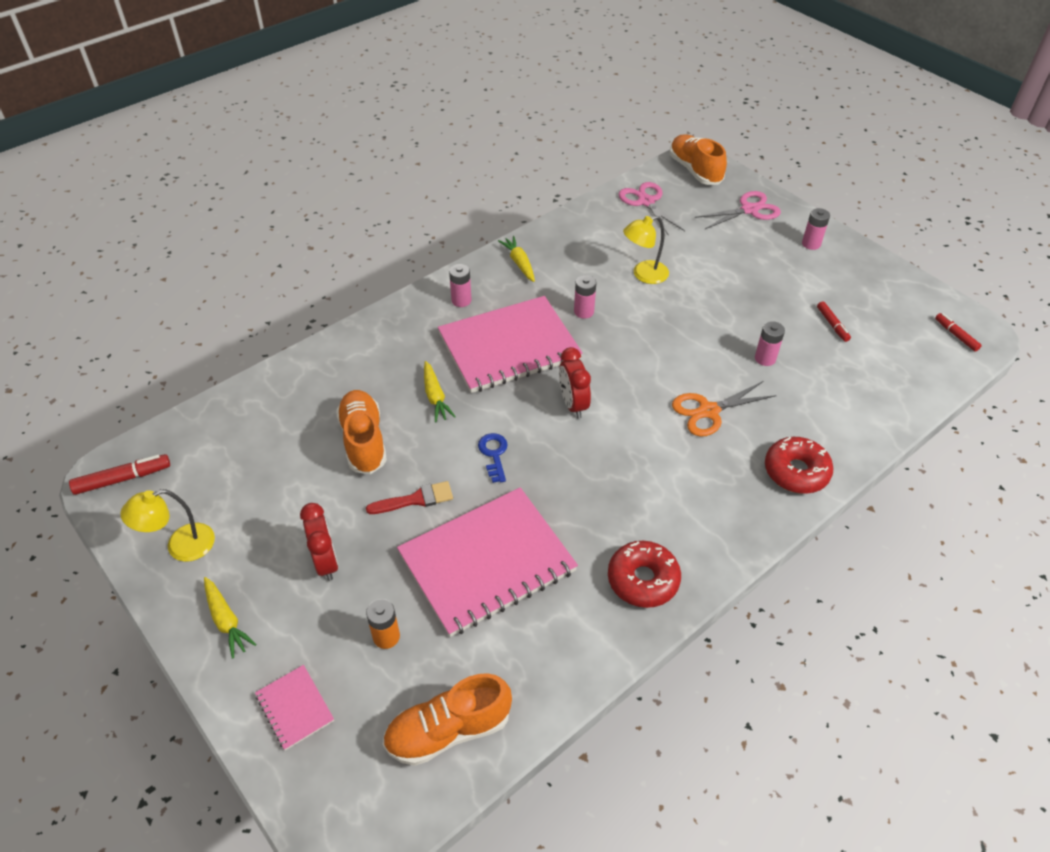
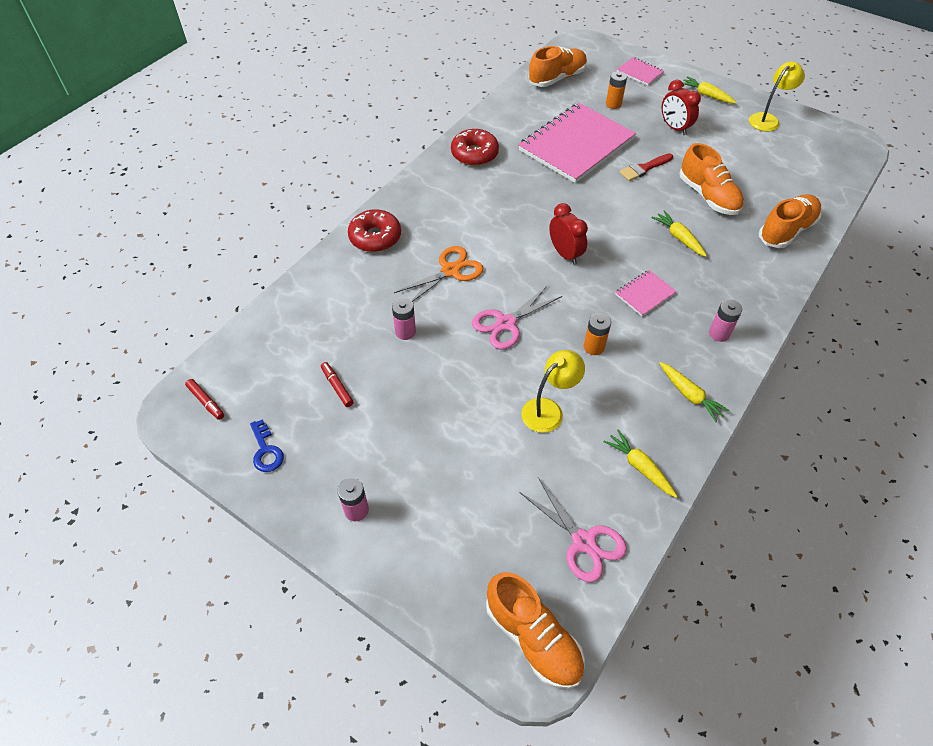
camera: 165 degrees right, 5 degrees up
(123, 479) = (844, 144): red marker -> none
(311, 380) = (786, 230): none -> orange shoe
(494, 454) = (607, 205): blue key -> blue key (266, 451)
(509, 347) = (645, 294): pink notebook -> pink notebook, size x0.43
(583, 312) = (594, 347): pink battery -> orange battery
(586, 230) = (639, 467): none -> yellow carrot
(749, 210) = (441, 561): pink scissors -> pink scissors (506, 324)

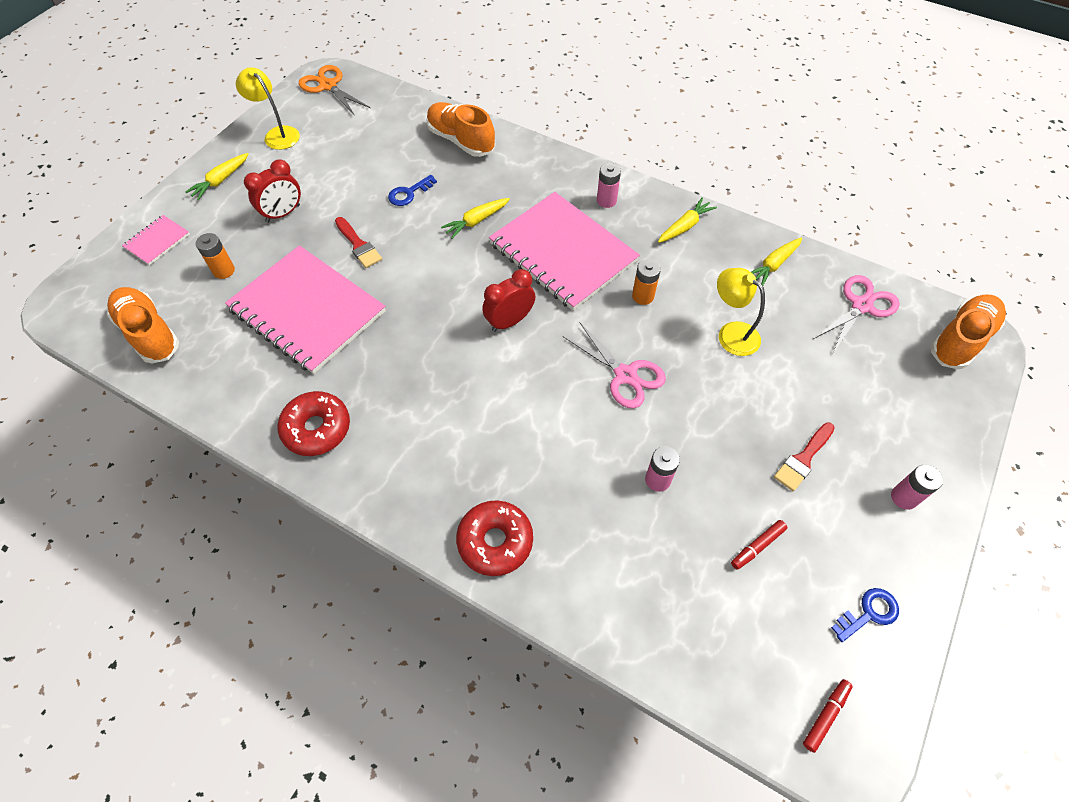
camera: 95 degrees left, 5 degrees up
(407, 438) = (803, 459): none -> red brush
(451, 270) = (549, 439): orange scissors -> orange scissors (328, 86)
(645, 294) = (563, 253): pink notebook -> pink notebook, size x2.31
(708, 196) = (409, 193): orange shoe -> blue key

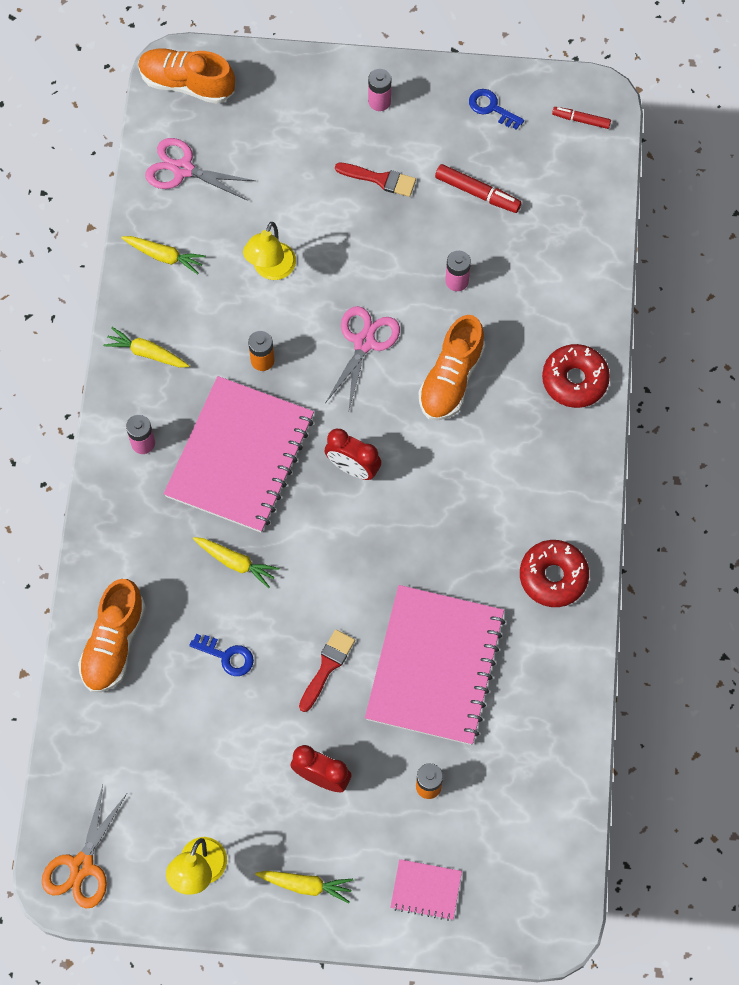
camera: 115 degrees left, 10 degrees up
(149, 333) = (538, 805): orange shoe -> orange shoe (451, 379)
(757, 546) = (477, 193): red marker -> red marker, size x1.52

